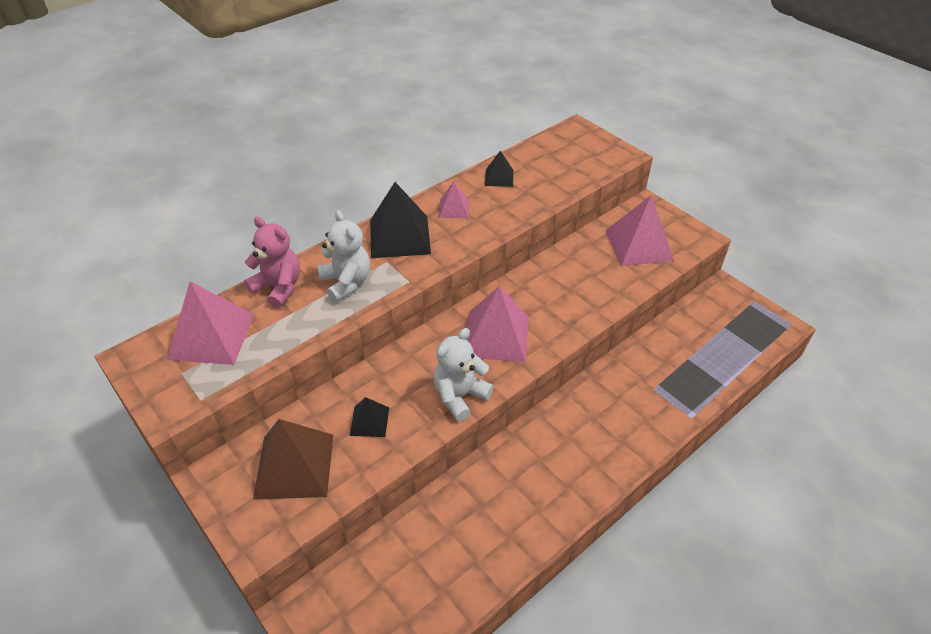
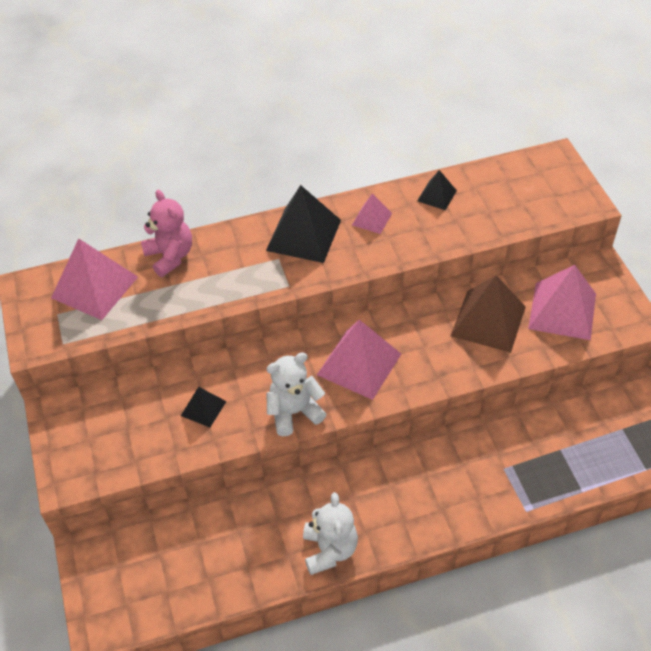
camera: 25 degrees right, 5 degrees up
(294, 465) = (123, 426): brown pyramid -> brown pyramid (488, 321)
(346, 282) = (231, 269): white teddy bear -> white teddy bear (329, 550)

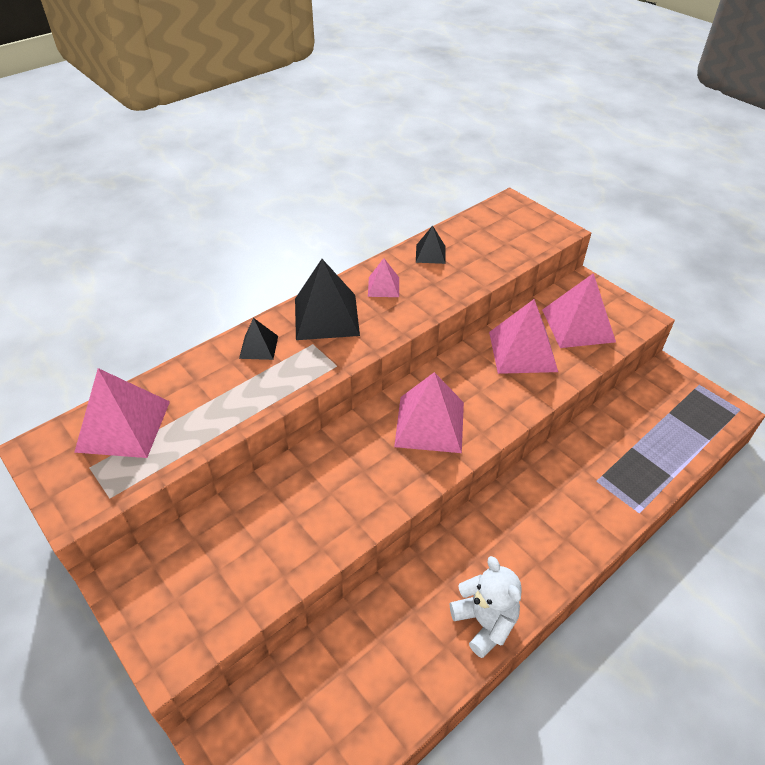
camera: 25 degrees left, 5 degrees down
(170, 256) = (197, 372): pink teddy bear -> none
(203, 408) = (294, 519): black pyramid -> black pyramid (258, 347)
(294, 412) = (392, 490): white teddy bear -> none
(488, 321) = (522, 351): brown pyramid -> pink pyramid

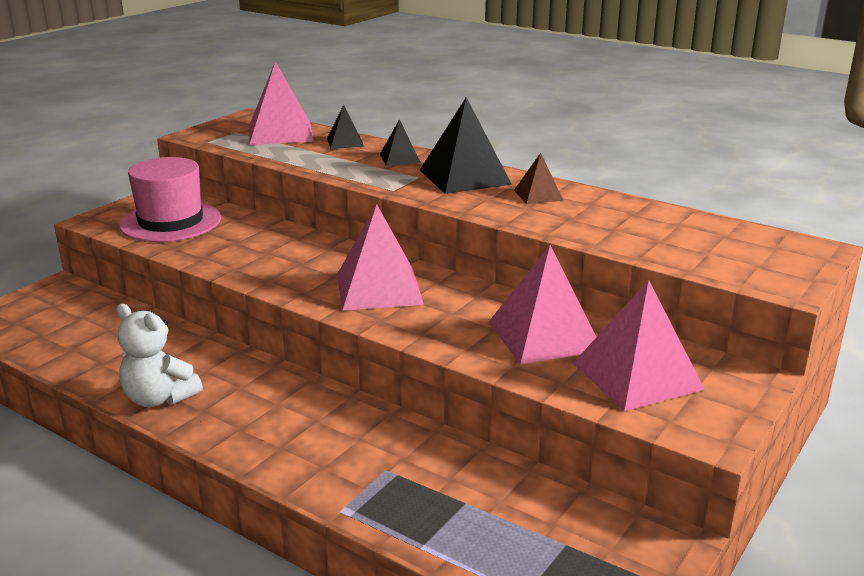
camera: 75 degrees right, 20 degrees down
(213, 574) = (171, 222): none -> pink hat
(383, 286) = (538, 195): pink pyramid -> brown pyramid
(430, 254) = (628, 211): black pyramid -> black pyramid (345, 142)
(484, 622) = (159, 398): white teddy bear -> white teddy bear turned 75 degrees clockwise

